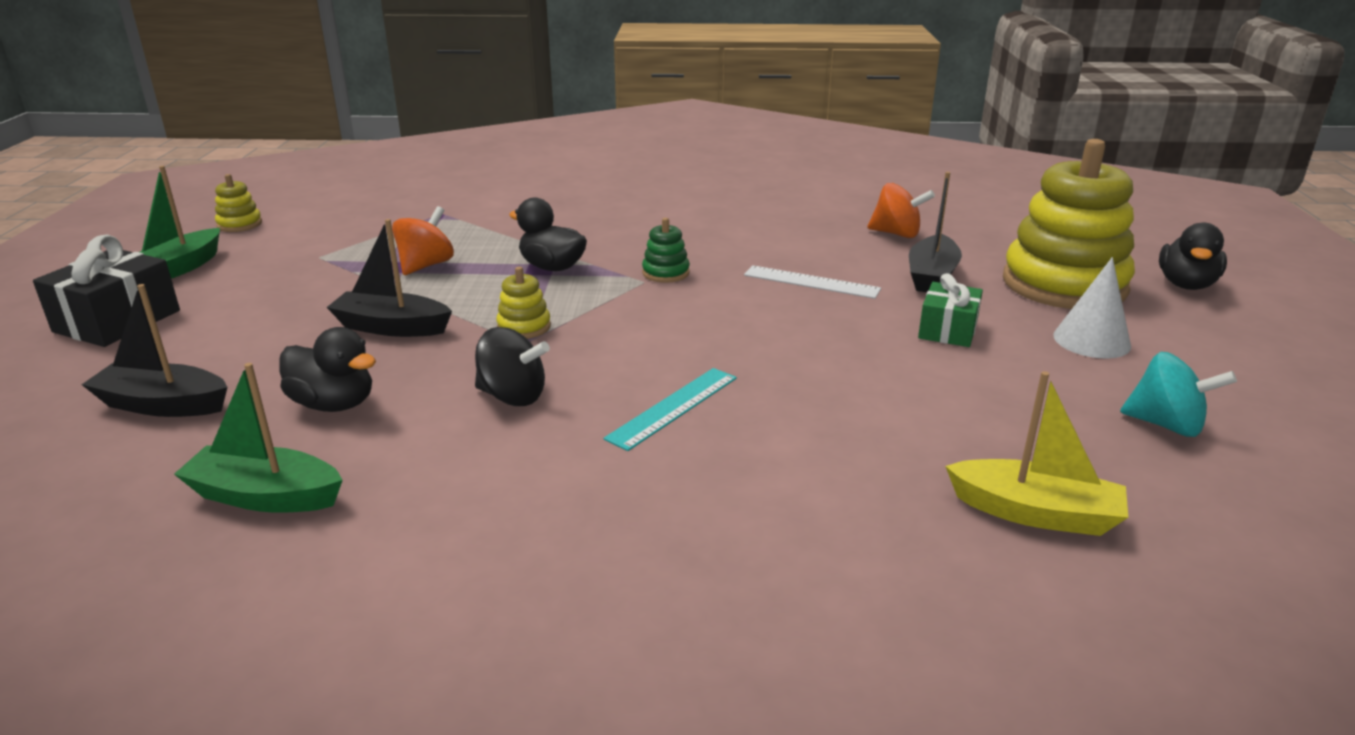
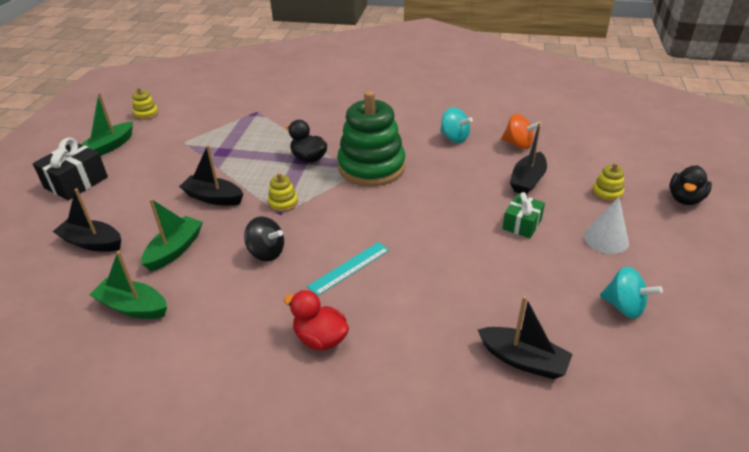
camera: 10 degrees right, 10 degrees up
(334, 404) = (175, 250): black duck -> green boat
(426, 265) = (240, 152): orange spinning top -> none
(654, 514) = (320, 339): none -> red duck
(665, 273) = (371, 167): green stacking toy -> green stacking toy, size x2.46
(790, 231) = (454, 138): none -> turquoise spinning top
(811, 282) = (453, 180): white ruler -> none
(1035, 513) = (523, 360): yellow boat -> black boat
(1064, 284) = (607, 193): yellow stacking toy -> yellow stacking toy, size x0.41

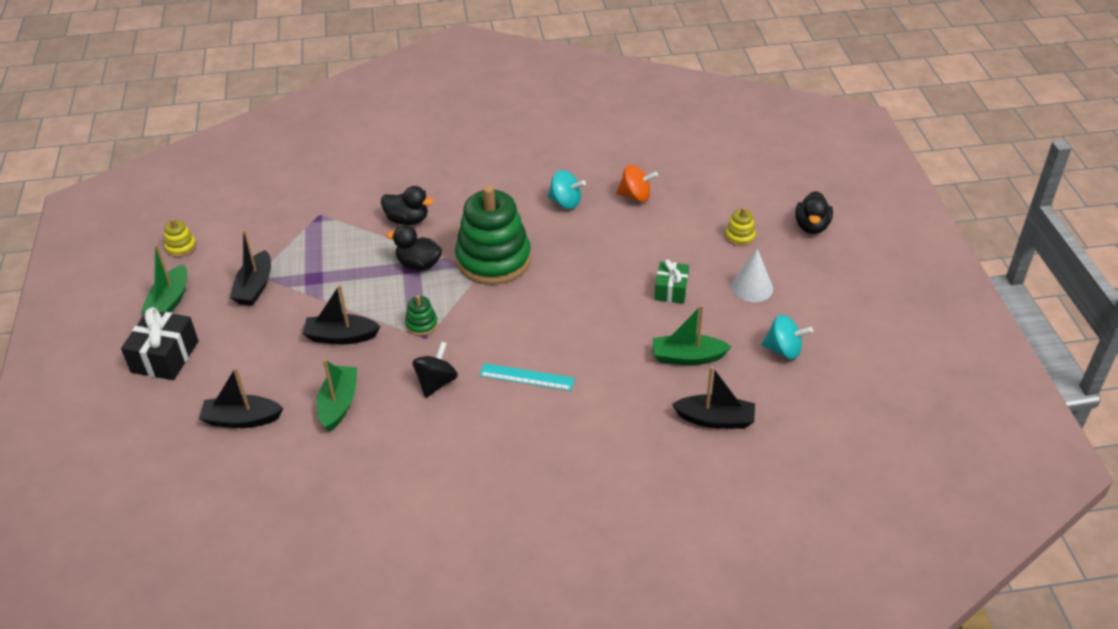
camera: 20 degrees left, 5 degrees up
(133, 307) = (337, 470): green boat -> green boat (687, 357)
(266, 252) = (436, 382): black spinning top -> black spinning top turned 75 degrees counterclockwise
(283, 203) = (421, 324): yellow stacking toy -> green stacking toy
(319, 127) = (407, 220): none -> black duck
(320, 339) = (535, 450): red duck -> none
(349, 268) = (527, 377): turquoise ruler -> turquoise ruler turned 75 degrees clockwise
(527, 181) = (660, 239): black boat -> black boat (255, 287)

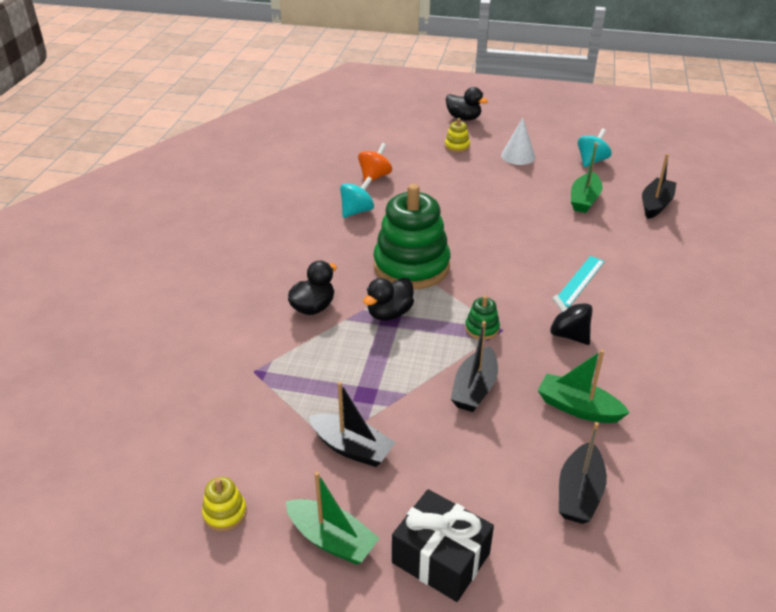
camera: 70 degrees left, 5 degrees down
(671, 290) = (503, 188): green gift -> none

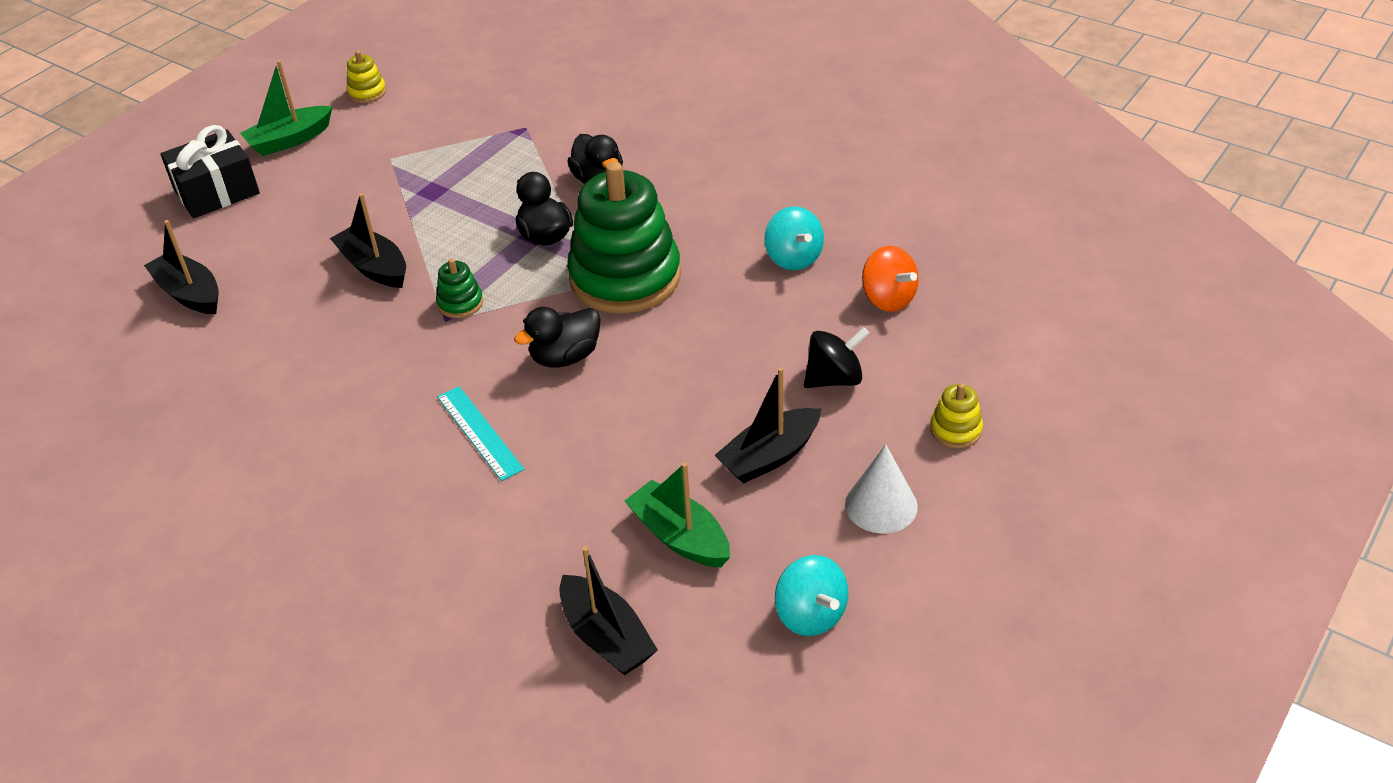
camera: 115 degrees right, 5 degrees up
(352, 448) = (372, 168): black boat -> black boat (769, 456)
(463, 118) = (1078, 479): black duck -> black duck (565, 357)
(568, 335) = (390, 375): black spinning top -> black spinning top (834, 379)
(578, 408) = (280, 335): green boat -> none

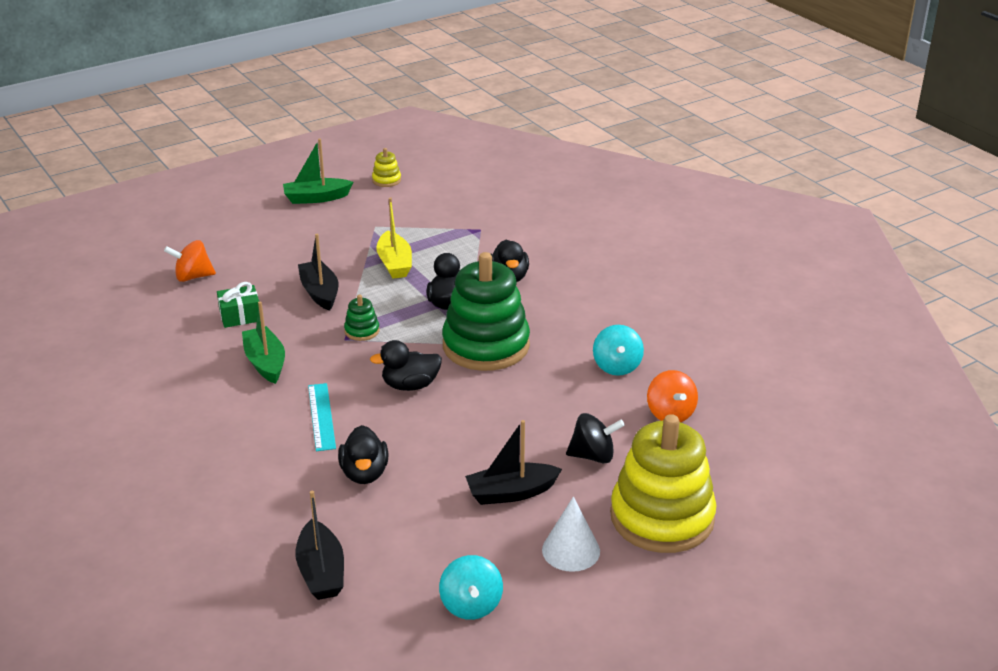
camera: 20 degrees right, 10 degrees down
(190, 293) = (193, 277): black boat -> orange spinning top
(216, 191) = (249, 218): black gift -> none
(288, 329) = (240, 316): none -> green gift
(446, 202) = (394, 264): none -> yellow boat
(580, 490) = (364, 473): none -> black duck
(680, 536) = (413, 524): green boat -> green boat (265, 363)
(955, 430) = (662, 517): yellow stacking toy -> yellow stacking toy, size x2.46

